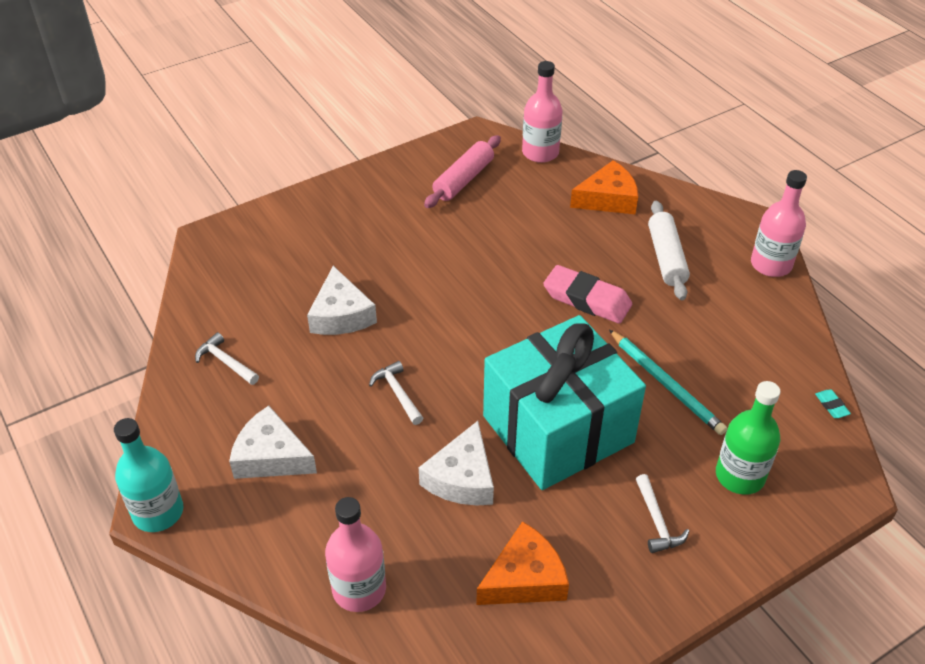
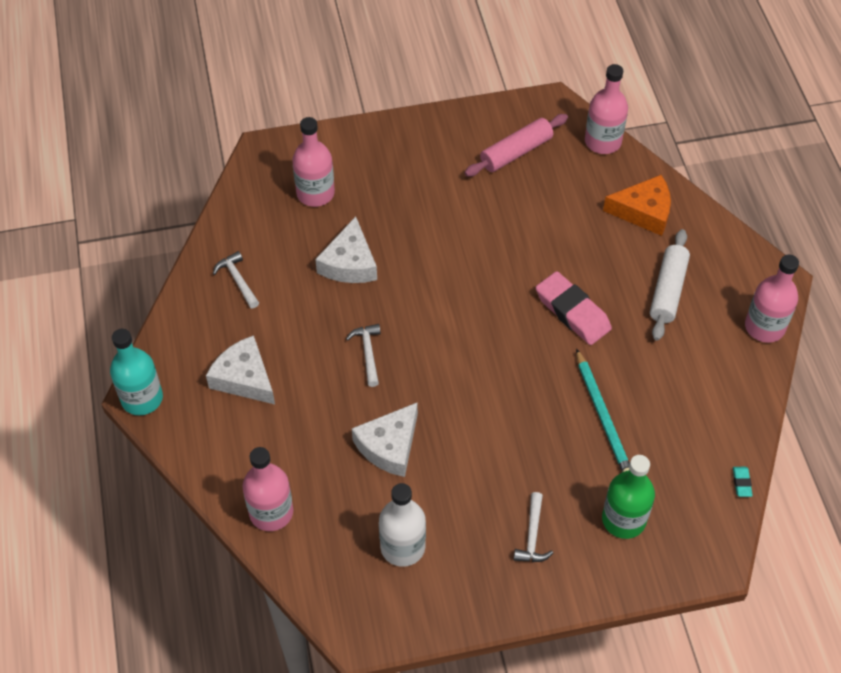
camera: 20 degrees right, 10 degrees up
(278, 261) = (315, 193): none -> pink bottle
(525, 578) = (402, 547): orange cheese -> white bottle
(558, 429) = (488, 428): turquoise gift -> none

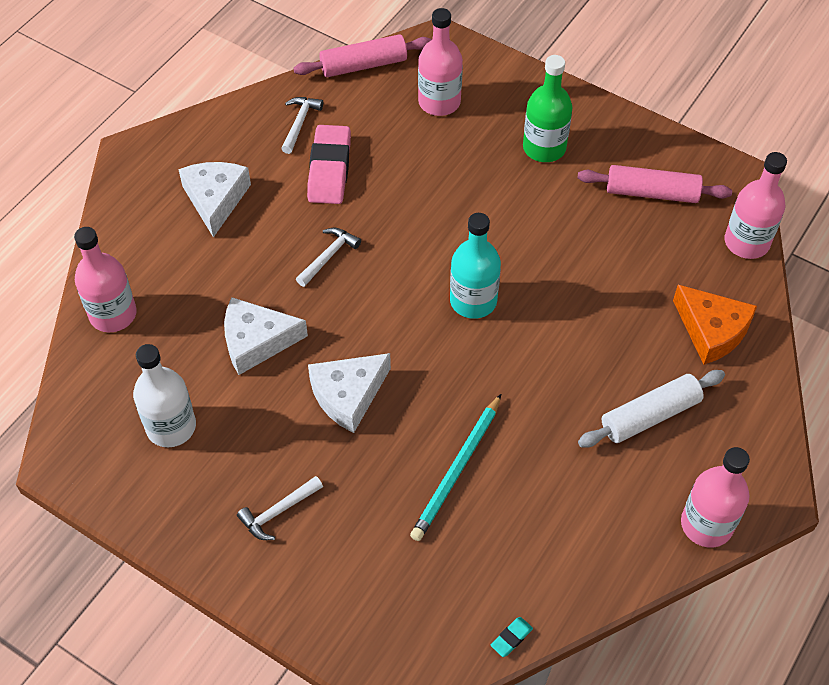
camera: 45 degrees right, 0 degrees up
(142, 398) = (129, 156): turquoise bottle -> turquoise bottle (473, 301)
(232, 206) = (363, 65): none -> pink rolling pin
(349, 263) = (400, 176): white cheese -> white cheese (348, 395)
(572, 312) = (538, 362): pink eraser -> pink eraser (329, 169)
(623, 519) = (368, 570): green bottle -> green bottle (544, 148)

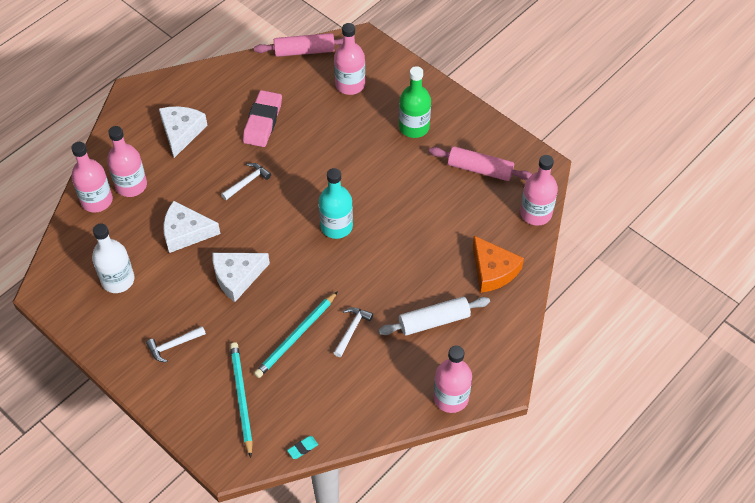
camera: 10 degrees right, 0 degrees up
(159, 285) = (131, 185): none -> pink bottle
(299, 123) = (250, 86): white hammer -> white hammer (352, 330)
(400, 576) = (241, 398): none -> turquoise pencil

